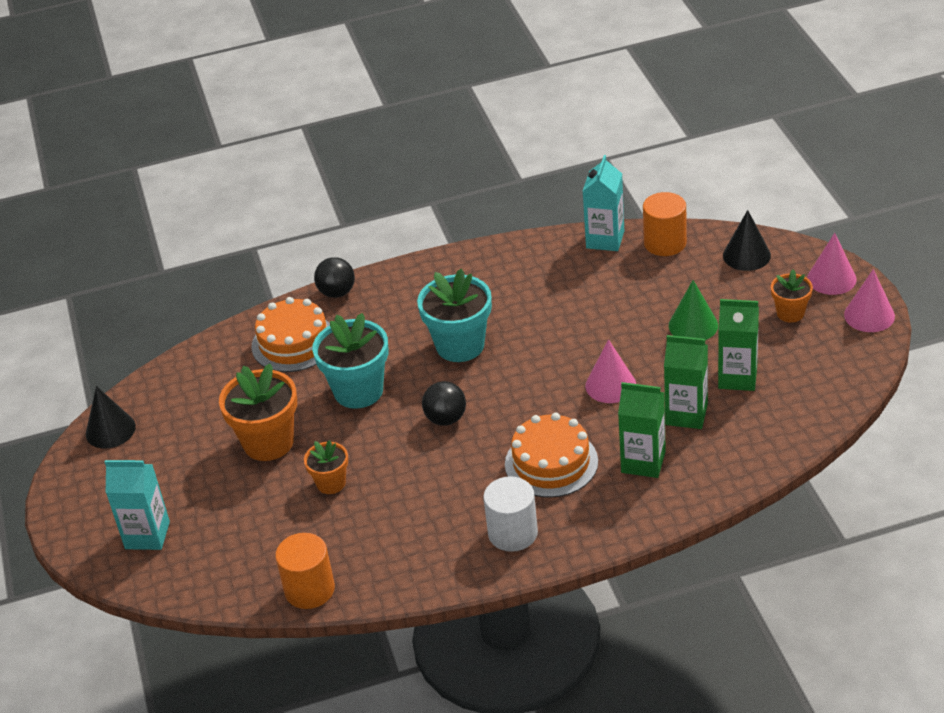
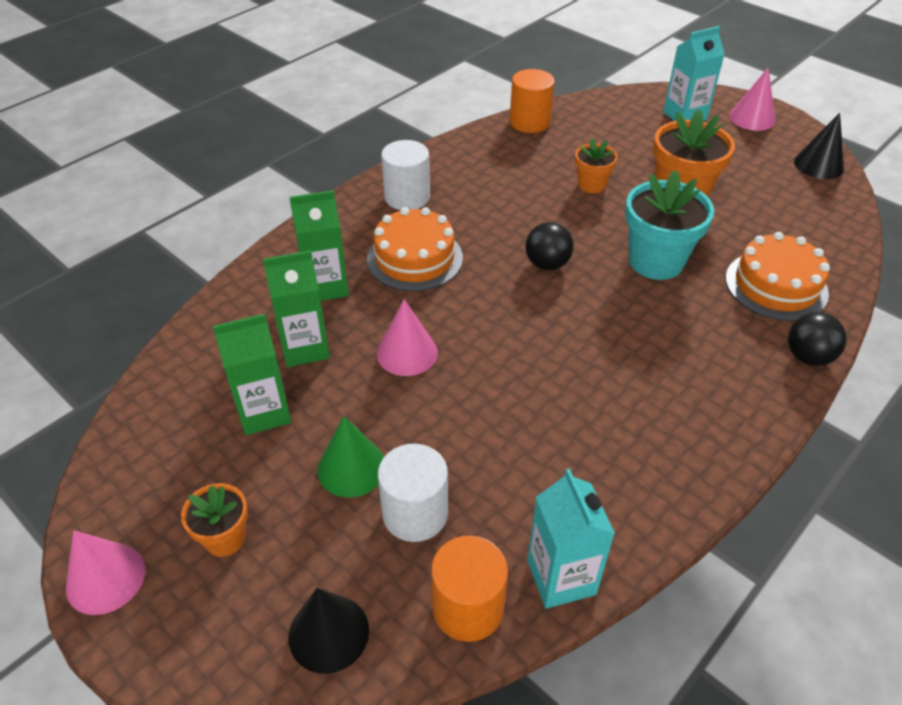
camera: 145 degrees right, 5 degrees up
(460, 345) = (606, 342): turquoise flower pot -> none
(667, 290) = (415, 513): none -> white cylinder
(831, 279) = (176, 634): pink cone -> pink cone (752, 118)

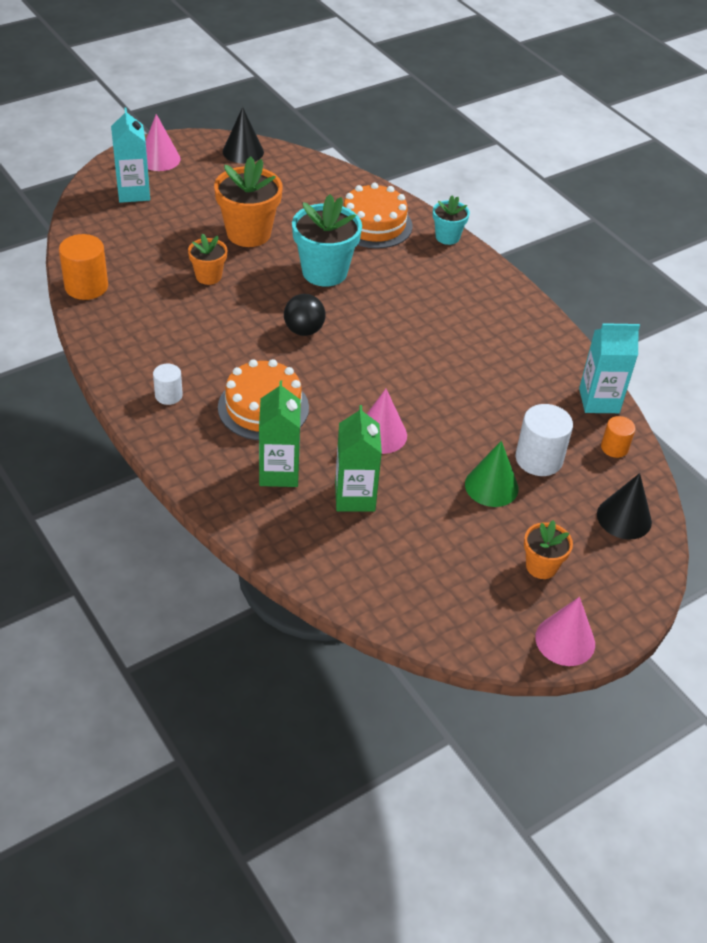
camera: 80 degrees left, 0 degrees up
(264, 412) = (422, 532): green carton -> none
(407, 197) = (168, 395): white cylinder -> white cylinder, size x0.59
(468, 608) = (614, 448): orange cylinder -> orange cylinder, size x0.59
(808, 357) = (447, 237): black ball -> turquoise flower pot

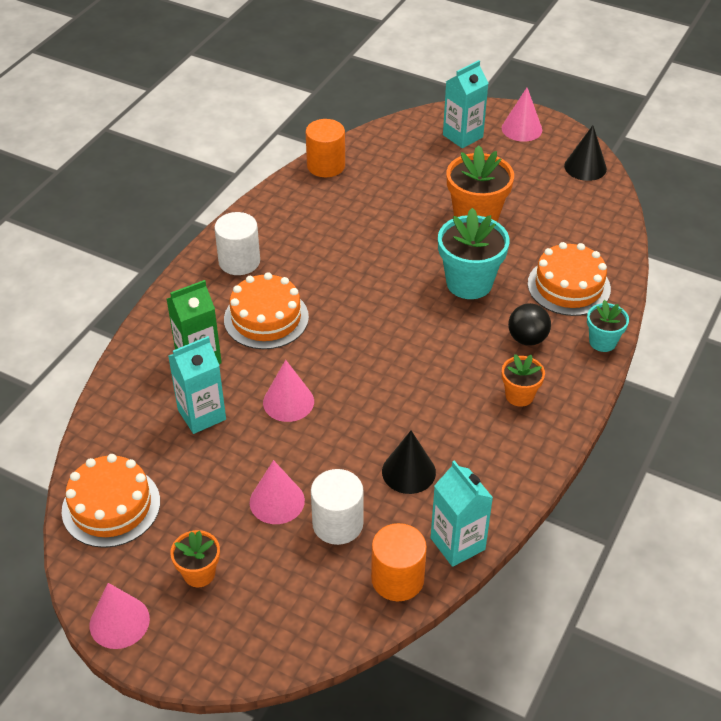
camera: 65 degrees right, 0 degrees up
(168, 395) = (239, 261): white cylinder -> white cylinder, size x1.71
(208, 276) = (398, 220): orange flower pot -> orange flower pot (519, 395)
(304, 330) = (380, 302): black ball -> black ball (527, 339)
(355, 497) = (202, 415): green carton -> turquoise carton
(425, 601) = (111, 506): none -> orange cake
(491, 486) = (277, 501): green cone -> pink cone
(614, 448) = (397, 579): orange cylinder -> orange cylinder, size x1.71
(624, 518) = (303, 618): black cone -> black cone (408, 472)

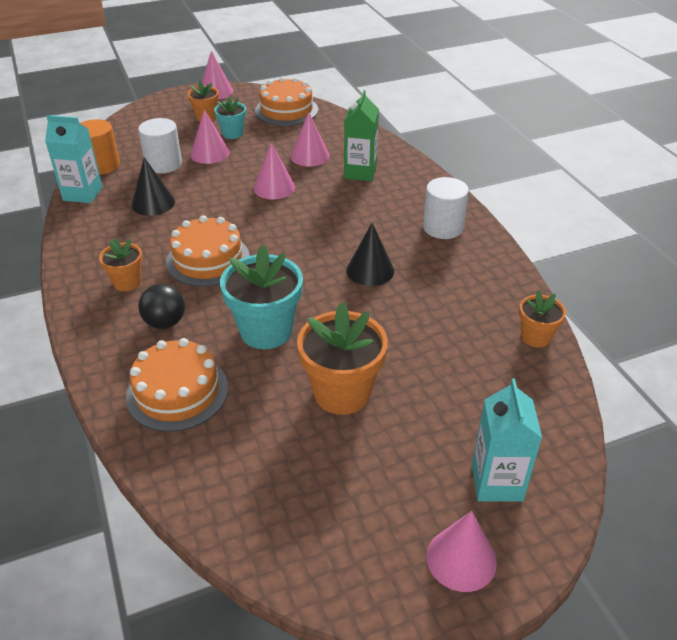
camera: 130 degrees right, 5 degrees down
(202, 415) = (310, 156): turquoise carton -> pink cone
(266, 318) = (363, 212): orange cake -> orange cake (208, 260)
(326, 166) = (535, 337): orange cylinder -> orange flower pot
(585, 167) = (319, 564): black cone -> black cone (370, 270)
(602, 342) = (97, 364): turquoise flower pot -> turquoise flower pot (232, 133)

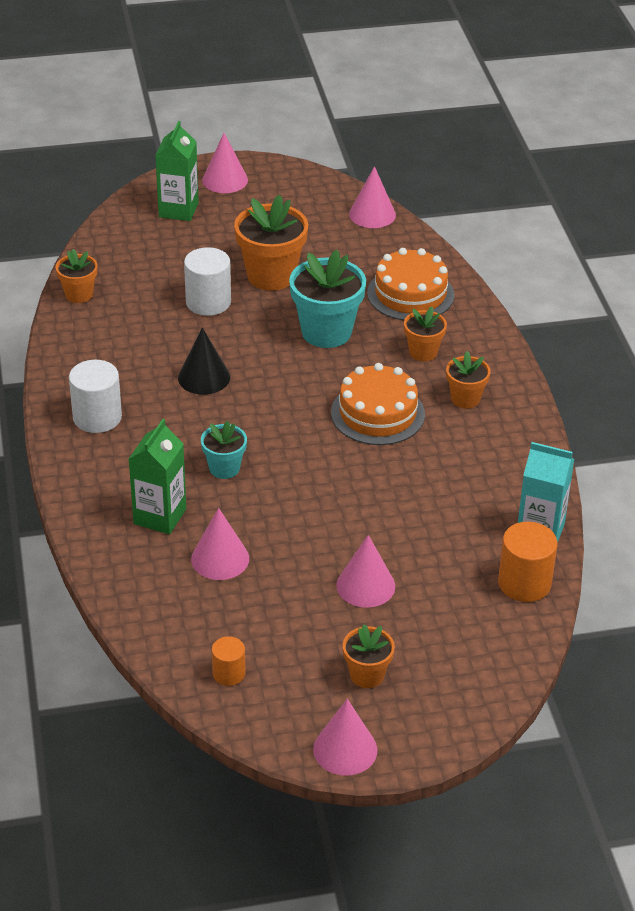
camera: 170 degrees left, 0 degrees up
(153, 203) = (444, 503): black cone -> none
(163, 164) = (433, 572): white cylinder -> white cylinder (208, 302)
(165, 323) = (423, 352): black ball -> orange flower pot
(232, 133) = (327, 626): turquoise flower pot -> turquoise flower pot (224, 468)
(274, 187) = (283, 506): pink cone -> pink cone (372, 214)
(286, 110) = (229, 673): orange cake -> orange cylinder
(497, 482) = (178, 210): turquoise carton -> green carton

